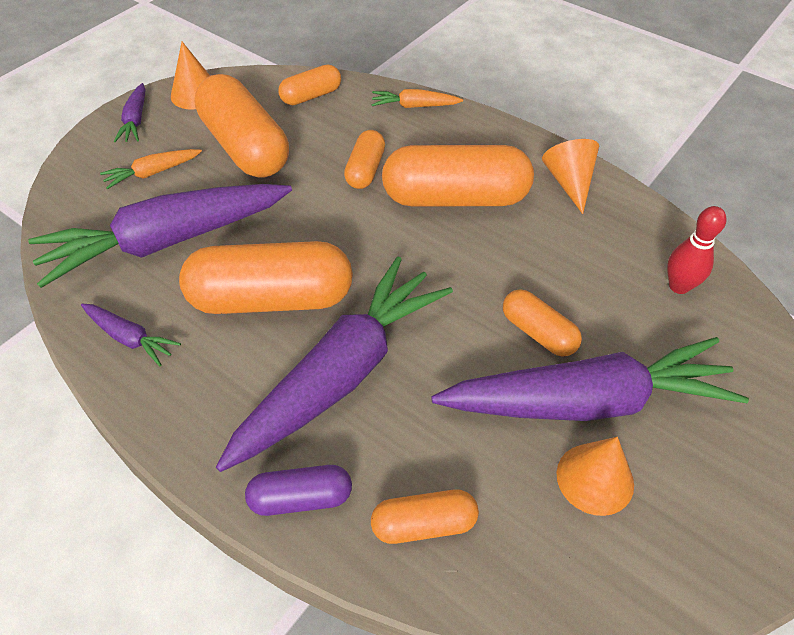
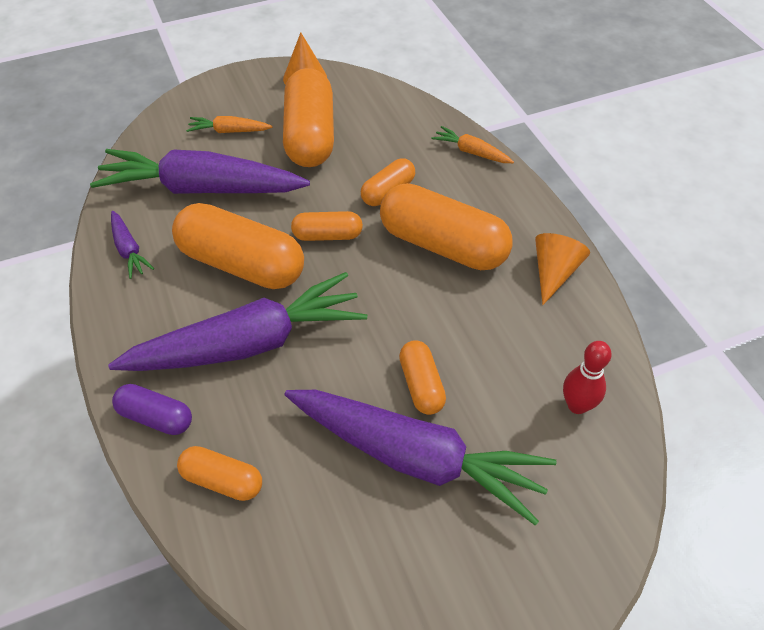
camera: 30 degrees right, 0 degrees up
(136, 120) = (247, 84): purple carrot -> none
(311, 96) = (392, 112): orange capsule -> orange capsule (327, 235)
(595, 478) = (372, 518): orange cone -> none

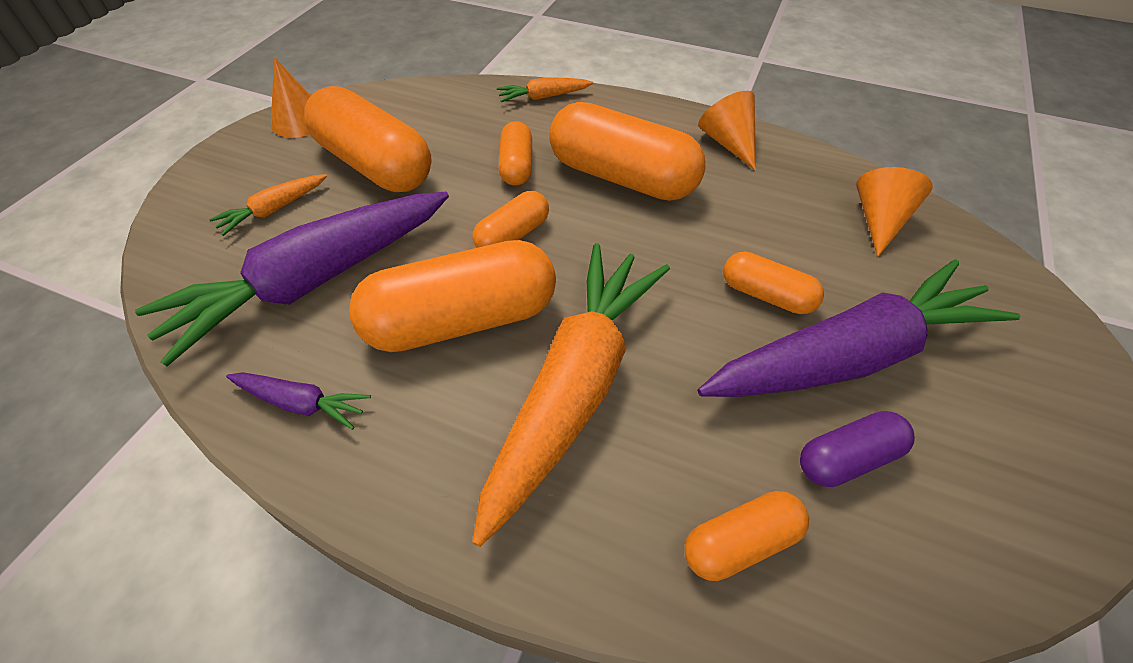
camera: 45 degrees left, 0 degrees up
(156, 417) = (583, 550): purple capsule -> purple capsule (847, 458)
(247, 344) = (574, 388): purple carrot -> orange carrot
(443, 245) = (622, 177): orange capsule -> orange capsule turned 45 degrees clockwise
(577, 405) = (879, 221): red bowling pin -> orange cone

